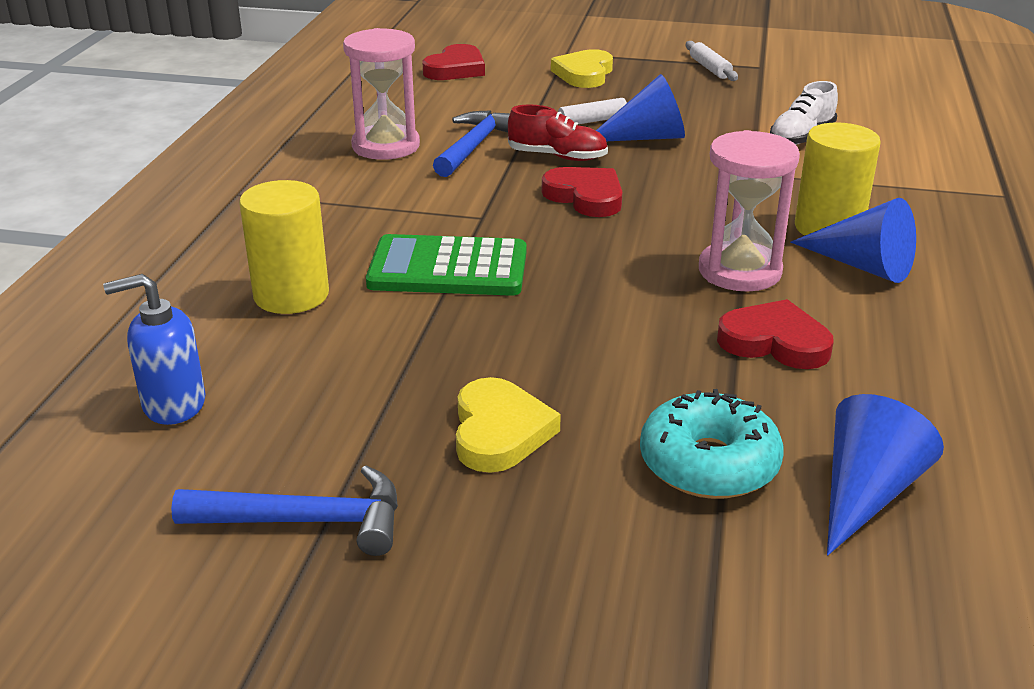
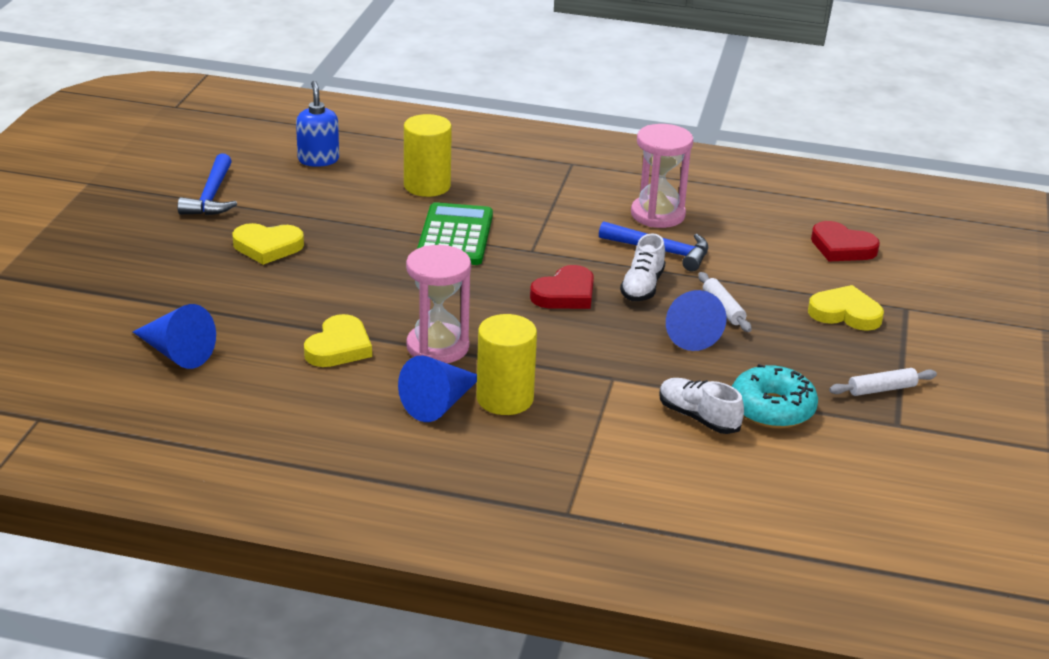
camera: 90 degrees right, 0 degrees up
(557, 156) = (642, 287): red shoe -> white shoe
(708, 464) = (218, 307): turquoise donut -> turquoise donut (772, 409)
(774, 342) = (339, 347): red heart -> yellow heart

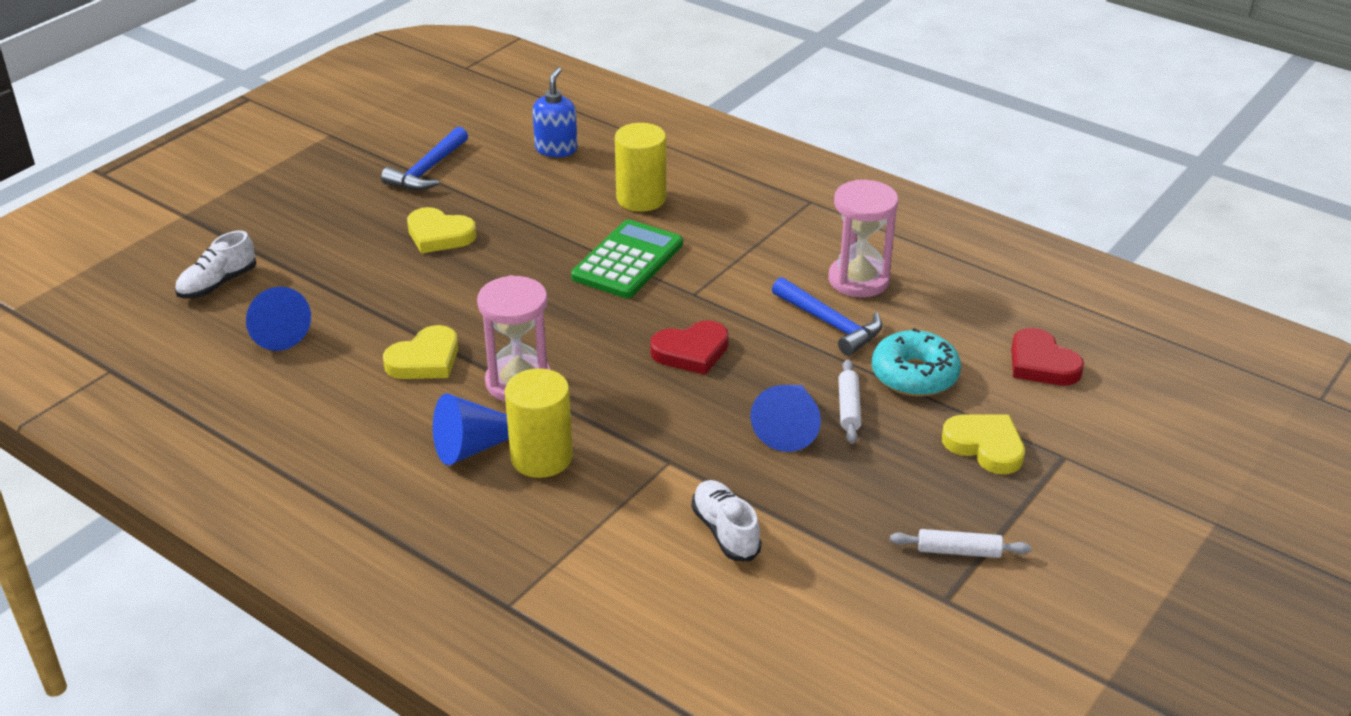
camera: 25 degrees right, 5 degrees up
(642, 287) = (779, 362): white shoe -> white shoe (217, 284)
(772, 409) = (814, 543): turquoise donut -> turquoise donut (914, 375)

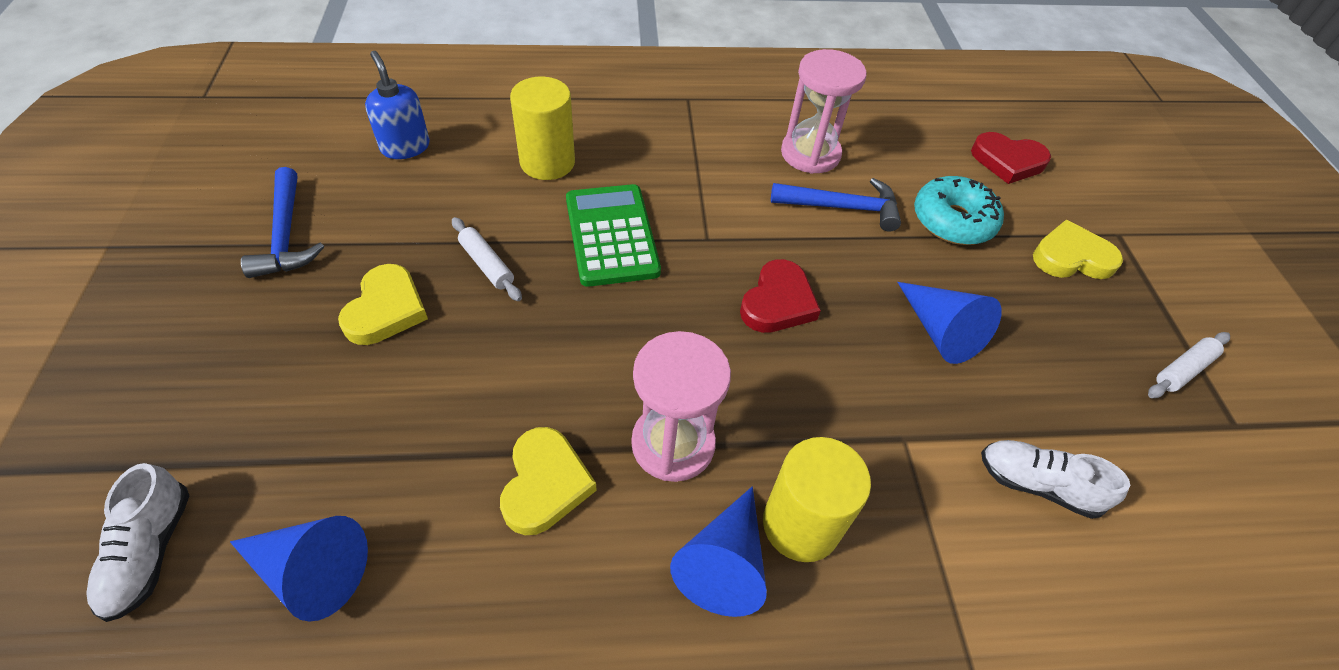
camera: 45 degrees left, 15 degrees up
(439, 235) = (386, 309): yellow heart -> yellow heart turned 60 degrees counterclockwise
(849, 408) = (953, 282): white rolling pin -> white rolling pin (487, 264)

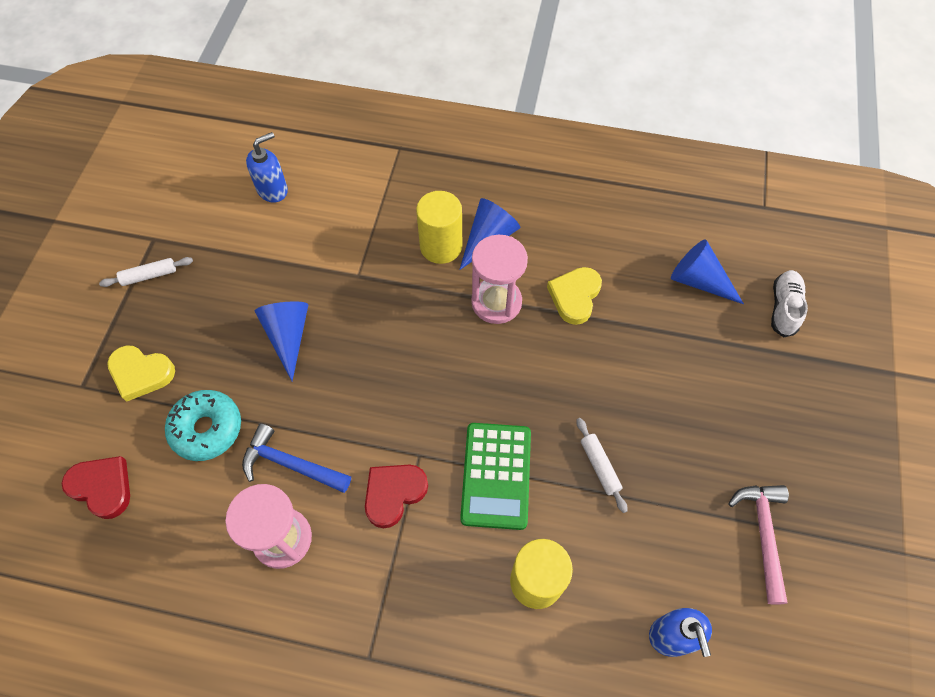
camera: 160 degrees left, 10 degrees up
(286, 235) = (762, 534): blue hammer -> pink hammer
(386, 309) = (674, 439): yellow heart -> none
(778, 302) = (389, 384): red heart -> red heart (393, 494)
(1037, 485) = (299, 236): white shoe -> none
(1151, 568) = (273, 190): none -> blue soap dispenser

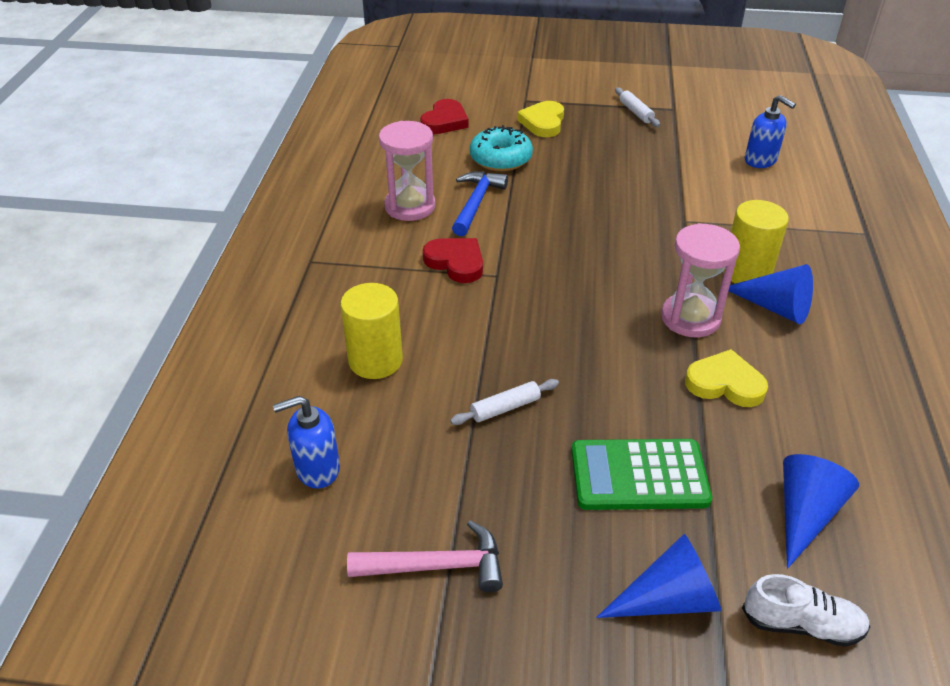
camera: 85 degrees right, 20 degrees down
(288, 336) = (600, 187): blue cone -> blue cone (668, 599)
(496, 475) = (483, 327): green calculator -> green calculator (639, 475)

